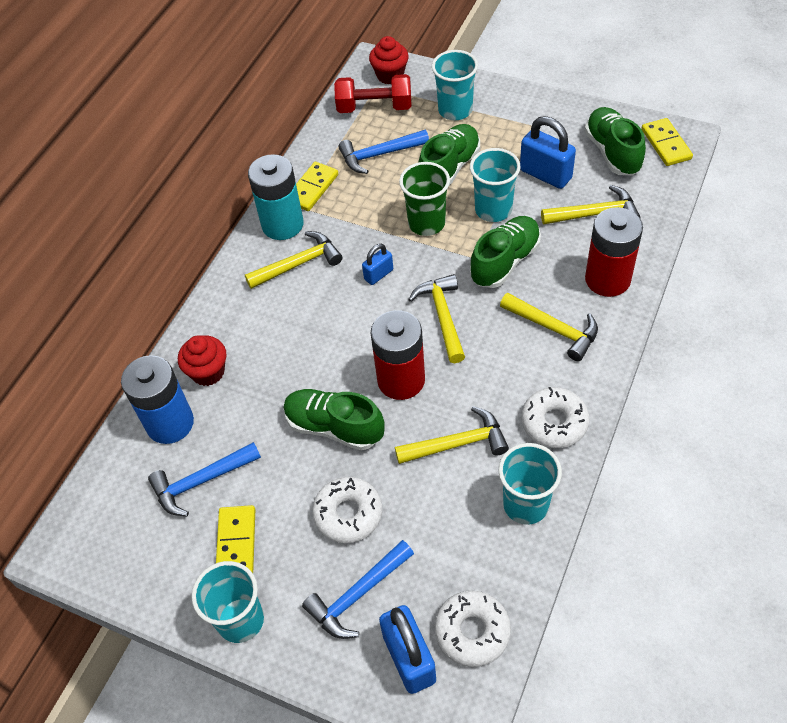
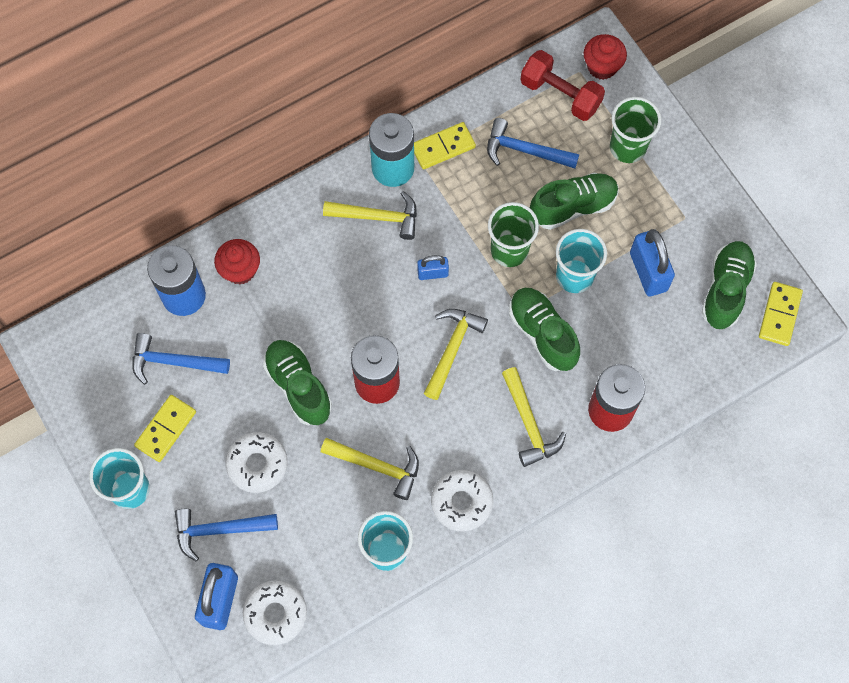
camera: 30 degrees right, 15 degrees up
(455, 110) = (627, 147): turquoise cup -> green cup
(505, 261) = (542, 334): green shoe -> green shoe turned 105 degrees counterclockwise
(594, 214) = (655, 341): yellow hammer -> none

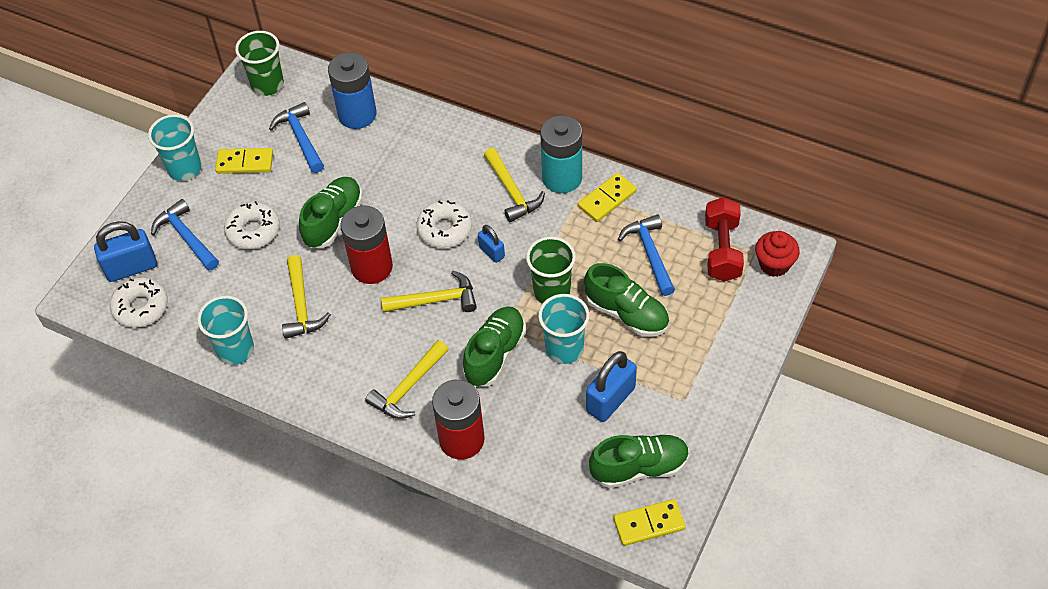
camera: 60 degrees right, 15 degrees down
(240, 270) = (402, 135): red cupcake -> none
(443, 147) = (607, 199): yellow domino -> yellow domino turned 75 degrees counterclockwise
(461, 502) = (308, 378): white donut -> white donut (444, 229)
(627, 147) = (714, 323): green cup -> green cup (267, 84)

